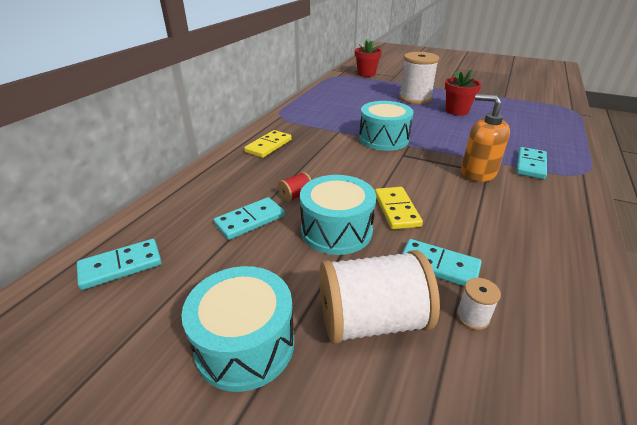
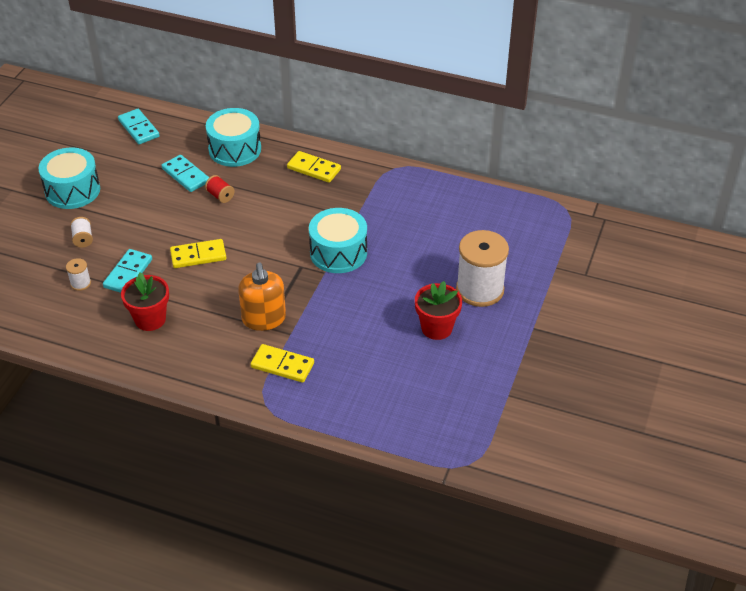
camera: 85 degrees right, 10 degrees up
(336, 230) = (171, 221): turquoise drum -> turquoise drum (235, 149)
(366, 74) = (585, 241): red flower pot -> red flower pot (150, 319)
(372, 320) = (83, 239): white spool -> white spool, size x0.43
(478, 172) = (264, 319): orange soap dispenser -> orange soap dispenser turned 135 degrees clockwise
(530, 165) = (282, 365): turquoise domino -> yellow domino

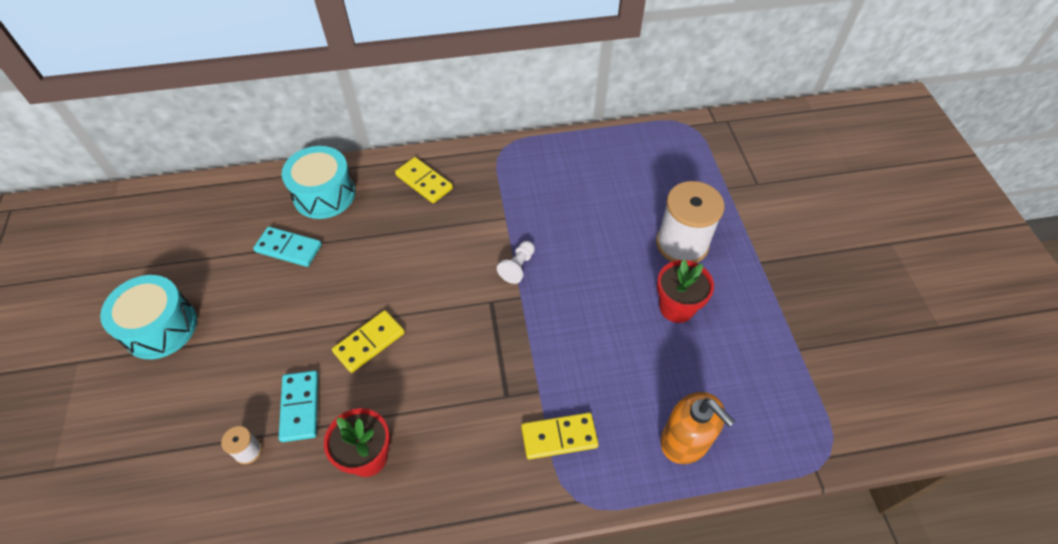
camera: 30 degrees left, 10 degrees up
(83, 239) = (213, 387): white spool -> none
(139, 128) = (196, 214): turquoise domino -> none
(220, 196) = (345, 256): red spool -> none
(264, 319) = (497, 387): orange soap dispenser -> orange soap dispenser (685, 440)
(314, 169) = (424, 182): yellow domino -> yellow domino turned 45 degrees clockwise
(338, 253) = (518, 267): turquoise drum -> white pawn

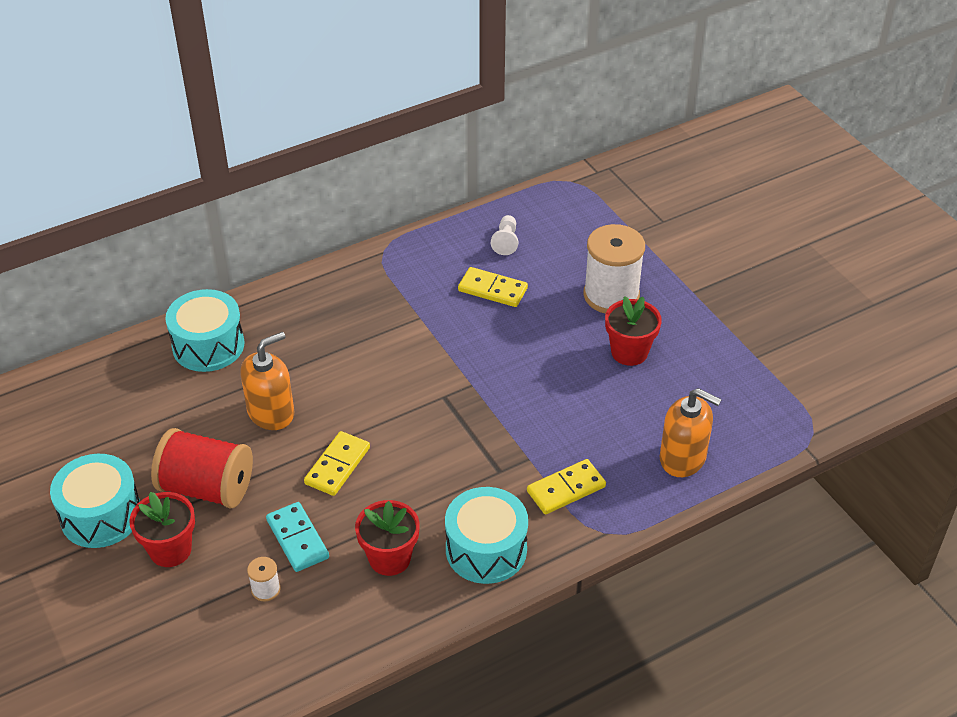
camera: 20 degrees left, 10 degrees down
(194, 381) = (170, 550): none -> red flower pot
(254, 329) = (207, 488): none -> red spool
(288, 248) = (199, 406): turquoise domino -> none
(341, 272) = (271, 412): none -> orange soap dispenser
(424, 182) = (314, 305): yellow domino -> yellow domino (492, 289)
(457, 479) = (486, 549): none -> turquoise drum
(518, 267) = (456, 359): white pawn -> white pawn (506, 241)

